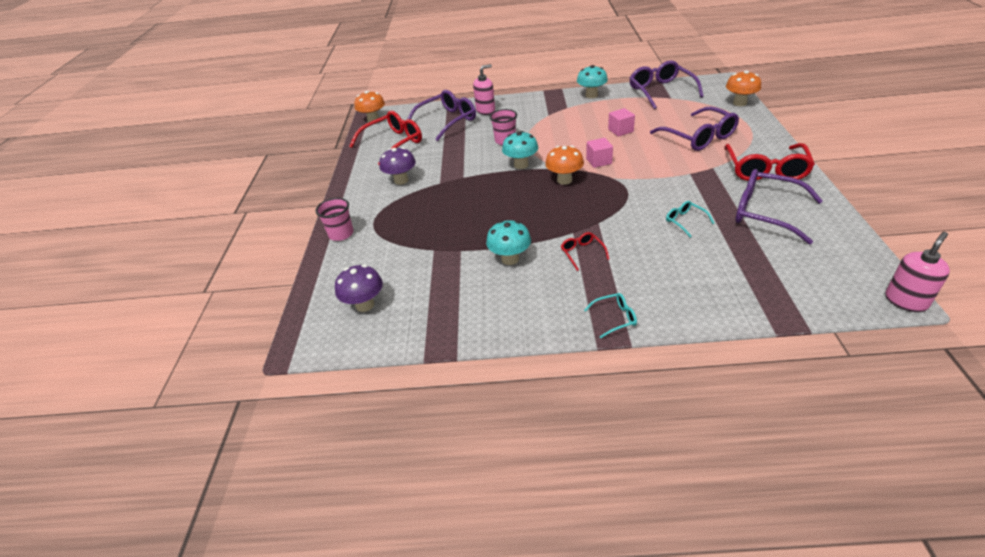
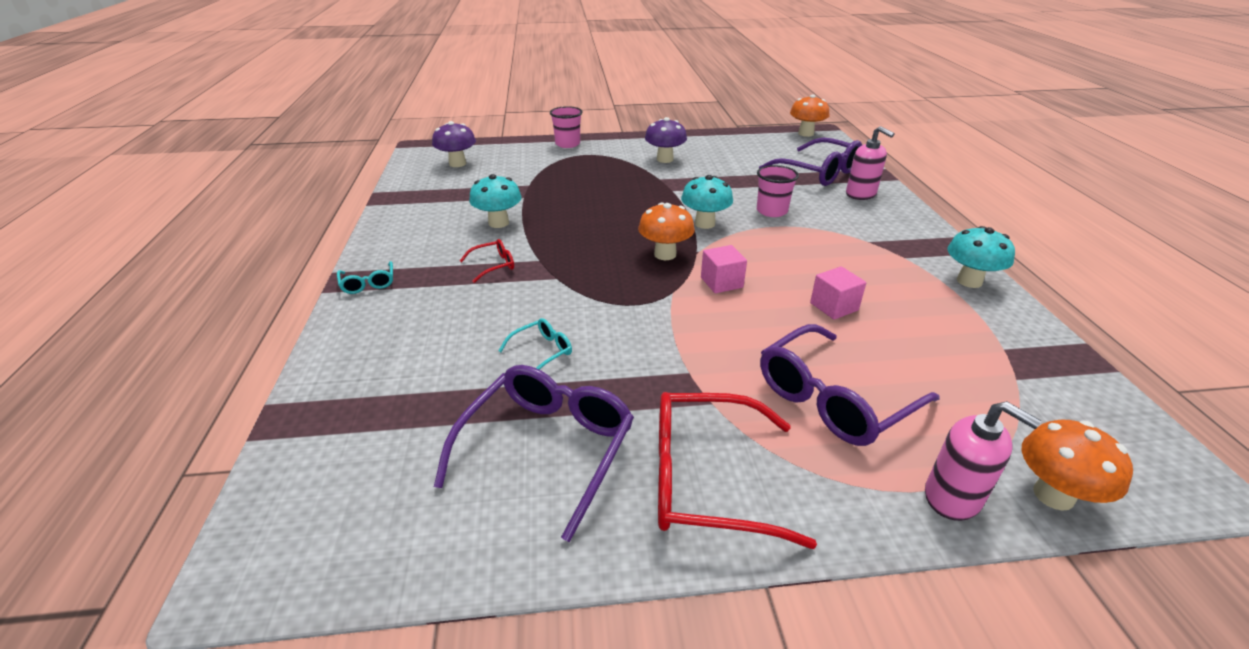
camera: 80 degrees right, 5 degrees down
(393, 143) = (749, 148): red glasses -> none
(661, 91) = (1044, 367): purple glasses -> none
(906, 301) = (229, 588): pink soap dispenser -> pink soap dispenser (953, 497)

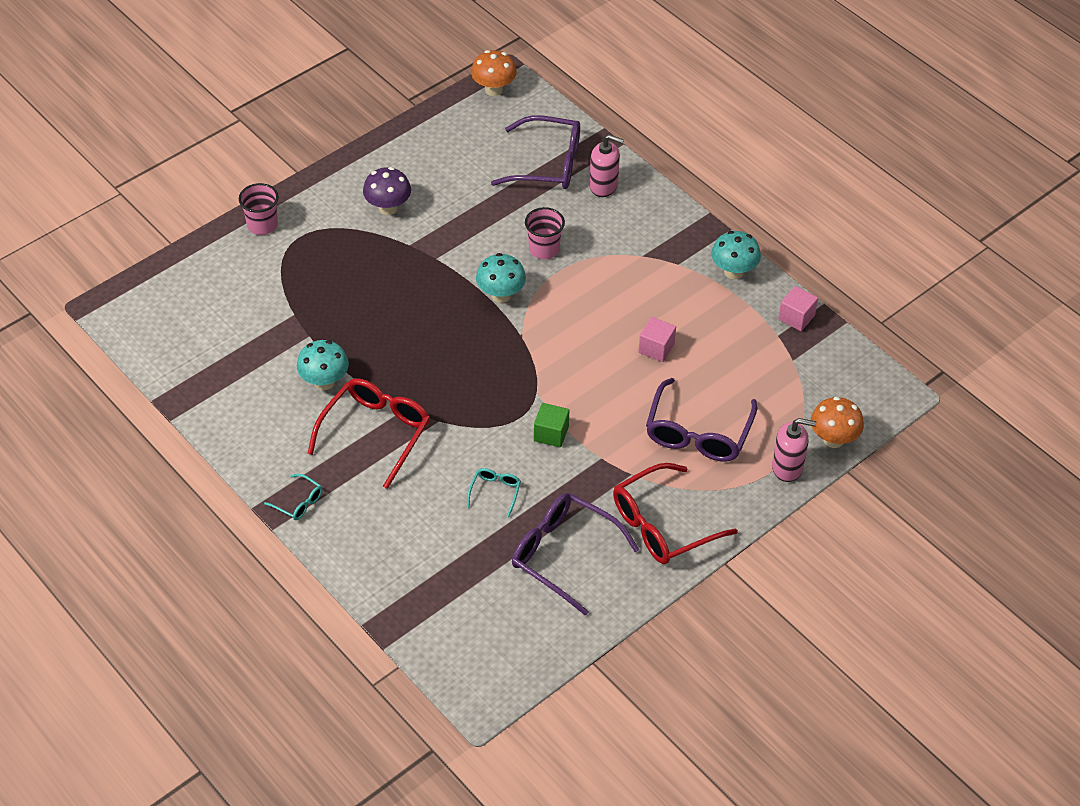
camera: 35 degrees left, 15 degrees up
(457, 164) = (183, 315): purple mushroom -> none
(493, 265) = (376, 433): red glasses -> red glasses, size x2.15
(547, 448) = (564, 555): purple glasses -> purple glasses turned 45 degrees counterclockwise
(653, 329) = (551, 434): none -> green cube
(665, 254) = (498, 351): orange mushroom -> none
(721, 282) = (564, 362): pink cube -> pink cube (796, 317)

